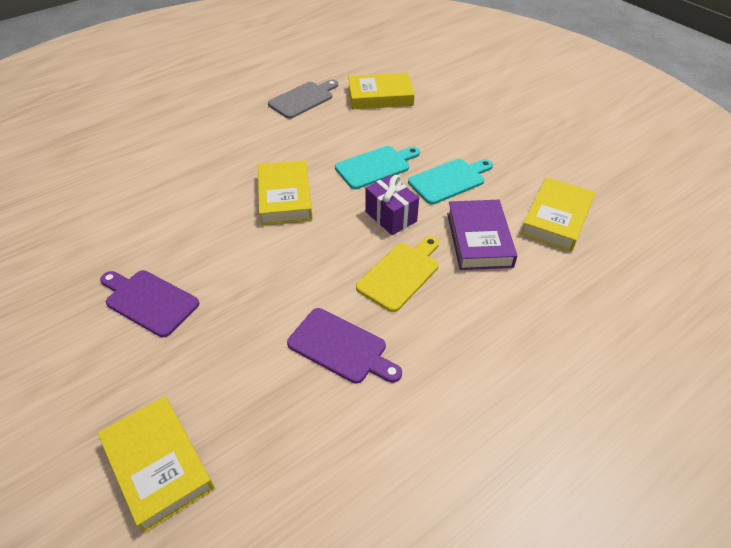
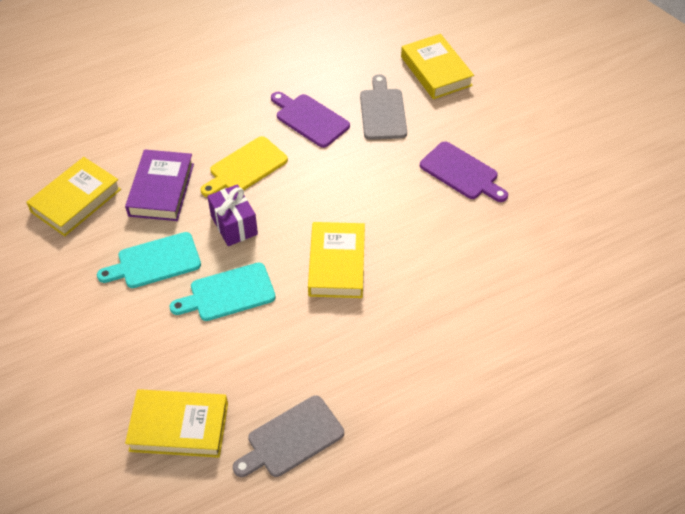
camera: 170 degrees left, 5 degrees up
(244, 374) = (383, 111): none -> grey cutting board

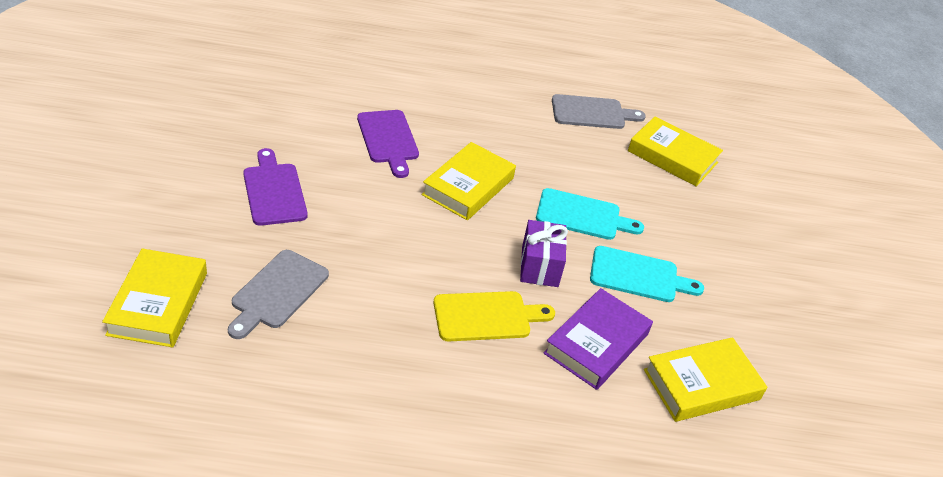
camera: 155 degrees left, 10 degrees down
(310, 119) = (367, 331): purple cutting board -> purple cutting board (388, 139)

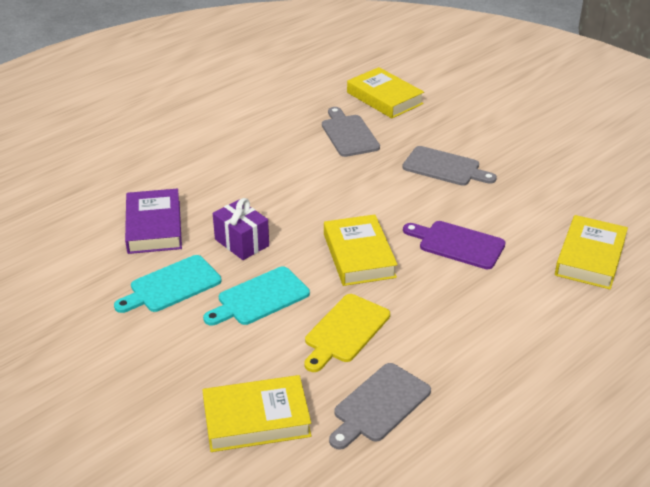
camera: 140 degrees right, 5 degrees down
(274, 191) = (444, 167): purple cutting board -> grey cutting board
(486, 316) = (233, 196): yellow cutting board -> yellow cutting board (345, 331)
(701, 384) = (66, 250): yellow book -> yellow book (590, 257)

